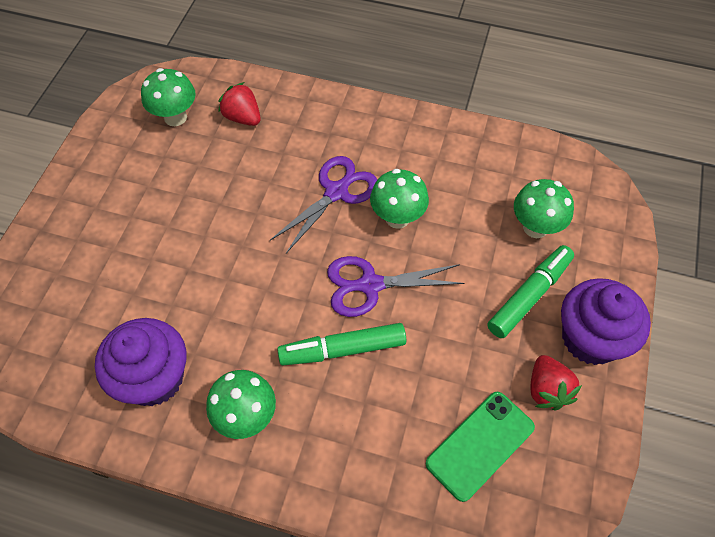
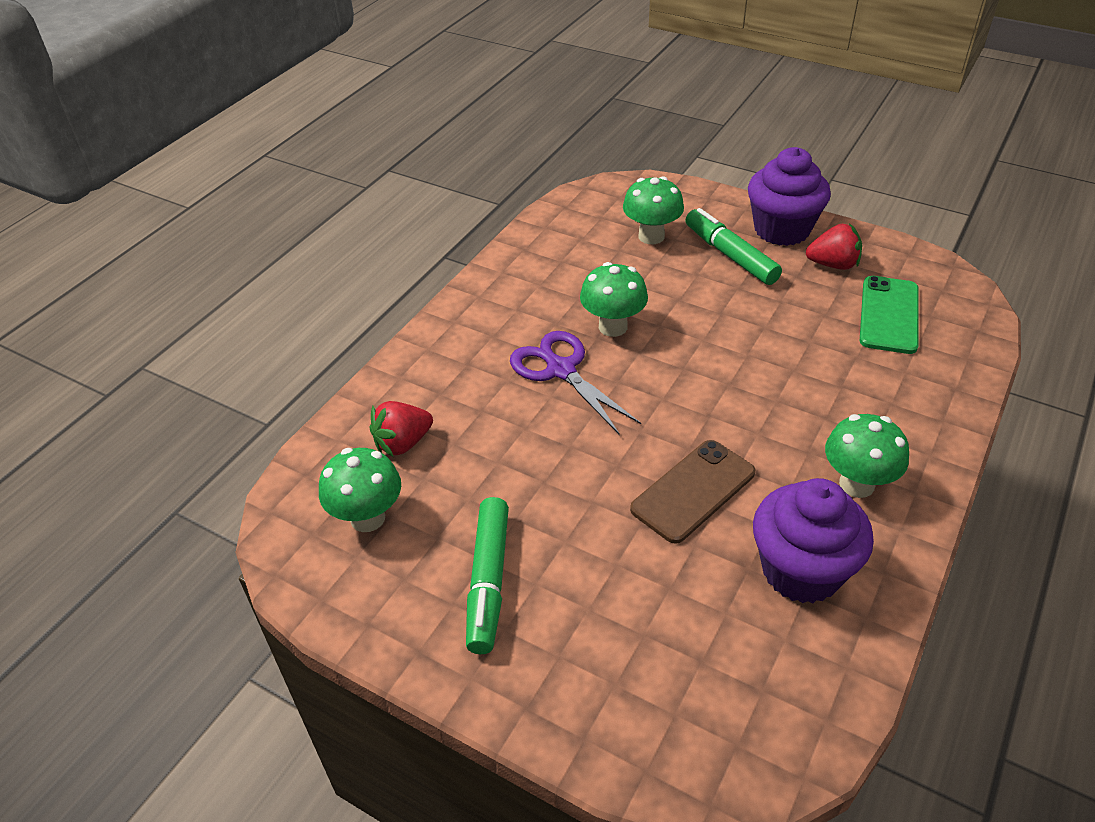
camera: 75 degrees left, 15 degrees down
(223, 298) = (693, 491): none -> brown phone
(342, 349) = (777, 394): green marker -> green marker (488, 581)
(369, 285) = (698, 362): purple scissors -> none
(480, 445) = (889, 315): green phone -> green phone turned 45 degrees clockwise

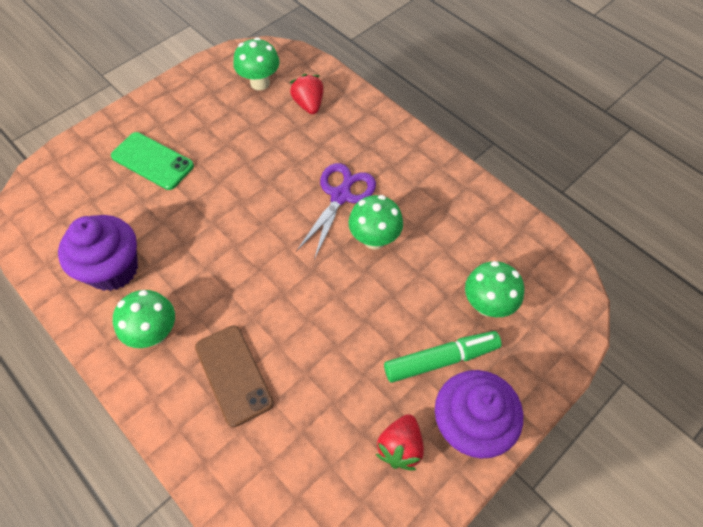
camera: 105 degrees right, 15 degrees up
(488, 581) = (191, 124): green marker -> none
(560, 369) = (341, 195): purple scissors -> purple scissors turned 45 degrees counterclockwise
(693, 491) = (200, 235): brown phone -> brown phone (234, 375)
(889, 315) = (312, 459): green phone -> green phone (152, 161)

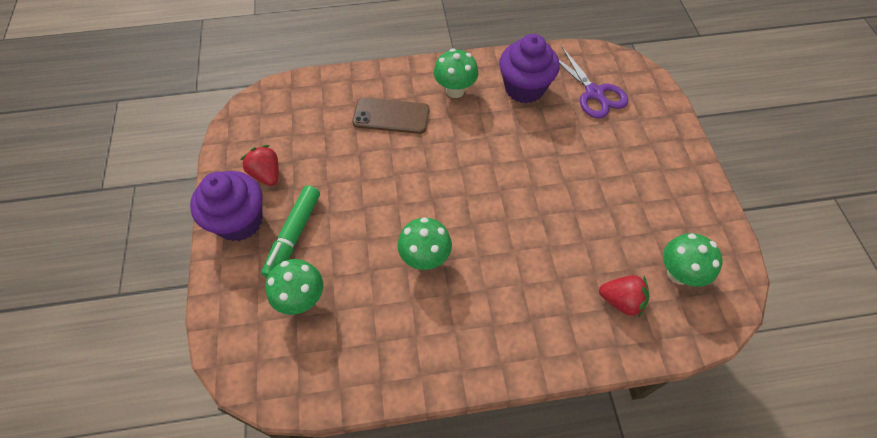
camera: 125 degrees right, 0 degrees up
(152, 161) = (618, 148): green phone -> none
(341, 195) = (488, 261): purple scissors -> purple scissors (595, 94)

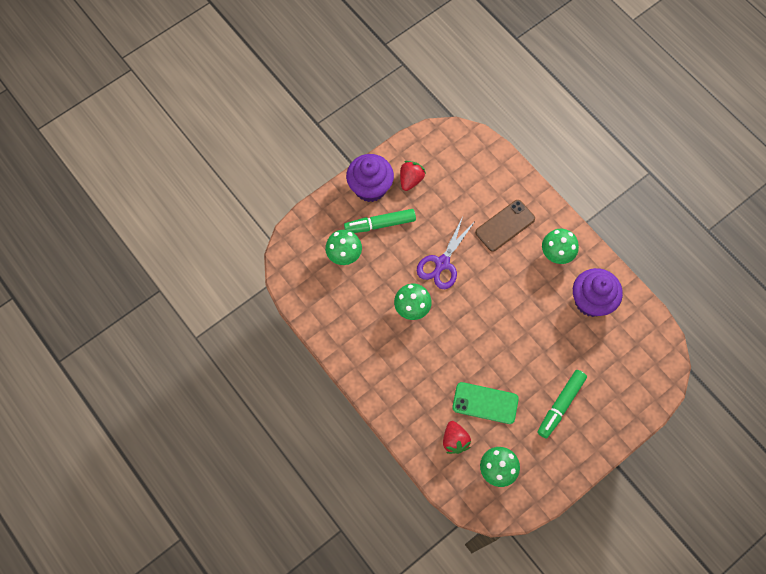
camera: 60 degrees right, 10 degrees up
(391, 116) = (505, 225): brown phone -> brown phone turned 75 degrees clockwise
(589, 242) = (485, 403): none -> green phone
(595, 94) = (620, 353): purple scissors -> purple scissors (442, 264)
(627, 171) = (560, 405): none -> green marker

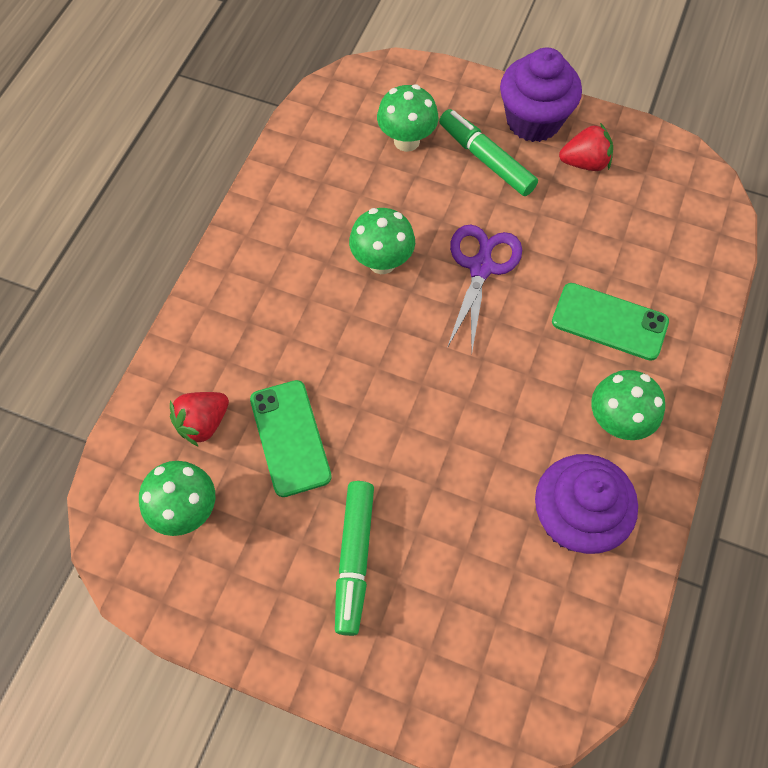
camera: 60 degrees right, 5 degrees down
(442, 264) = (481, 266): purple scissors -> purple scissors turned 105 degrees clockwise
(505, 225) = (609, 322): brown phone -> green phone
(560, 405) = (354, 559): green marker -> green marker turned 90 degrees counterclockwise

